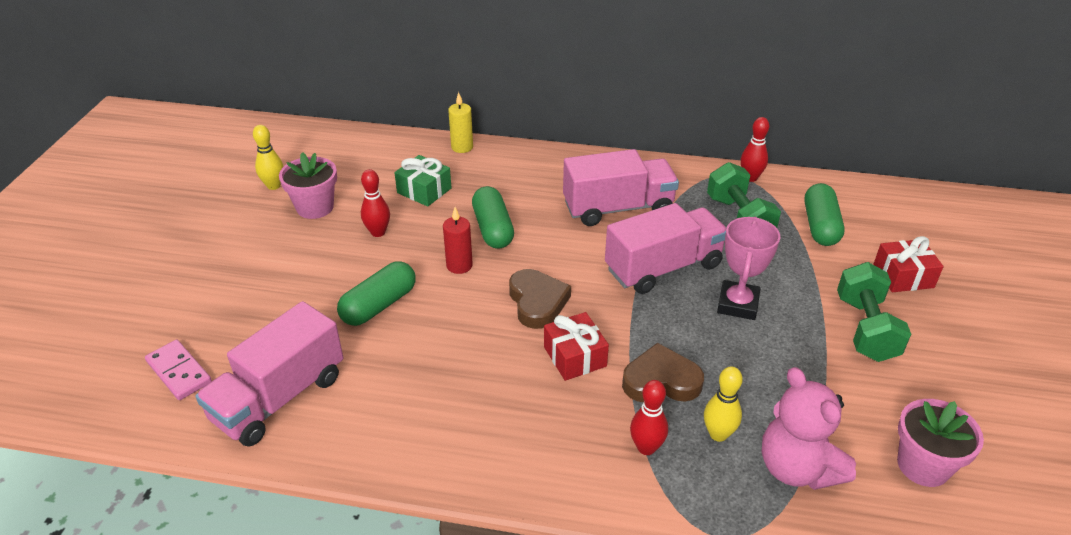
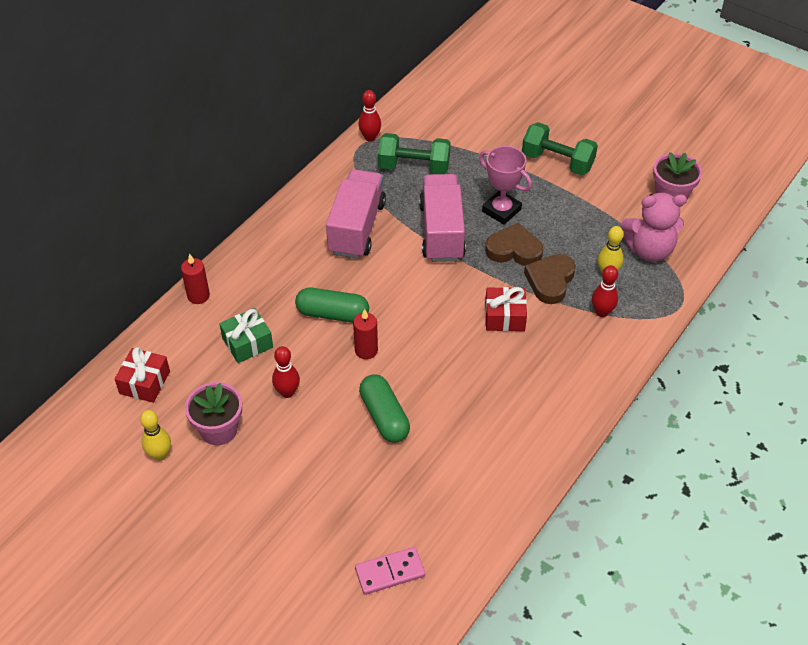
camera: 65 degrees left, 10 degrees up
(279, 398) = (455, 506): pink truck -> none
(462, 147) = (198, 296): yellow candle -> red candle
(537, 302) = (437, 317): brown heart -> brown heart (514, 250)
(820, 226) = (448, 130): green capsule -> none
(903, 276) = (521, 118): red gift -> red gift (144, 382)

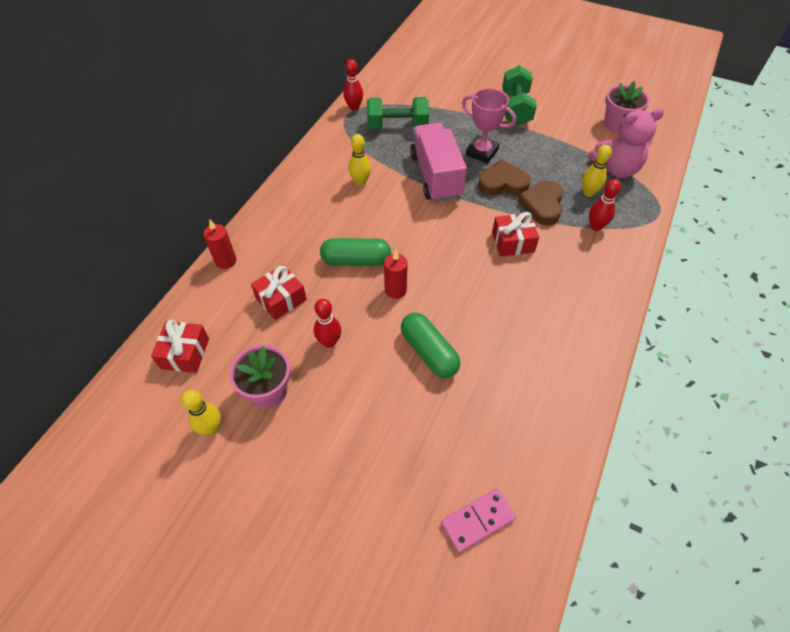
camera: 10 degrees left, 5 degrees up
(247, 343) = (281, 299): green gift -> red gift
(356, 228) = (360, 182): pink truck -> yellow bowling pin
(557, 162) = (515, 109): green dumbbell -> green dumbbell turned 75 degrees clockwise

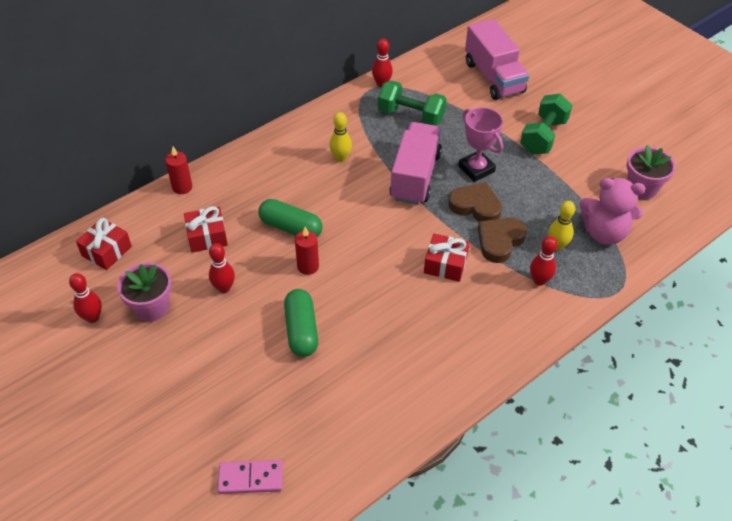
camera: 25 degrees right, 5 degrees down
(211, 428) = (92, 317): yellow bowling pin -> red bowling pin
(444, 74) = (493, 77): none -> pink truck

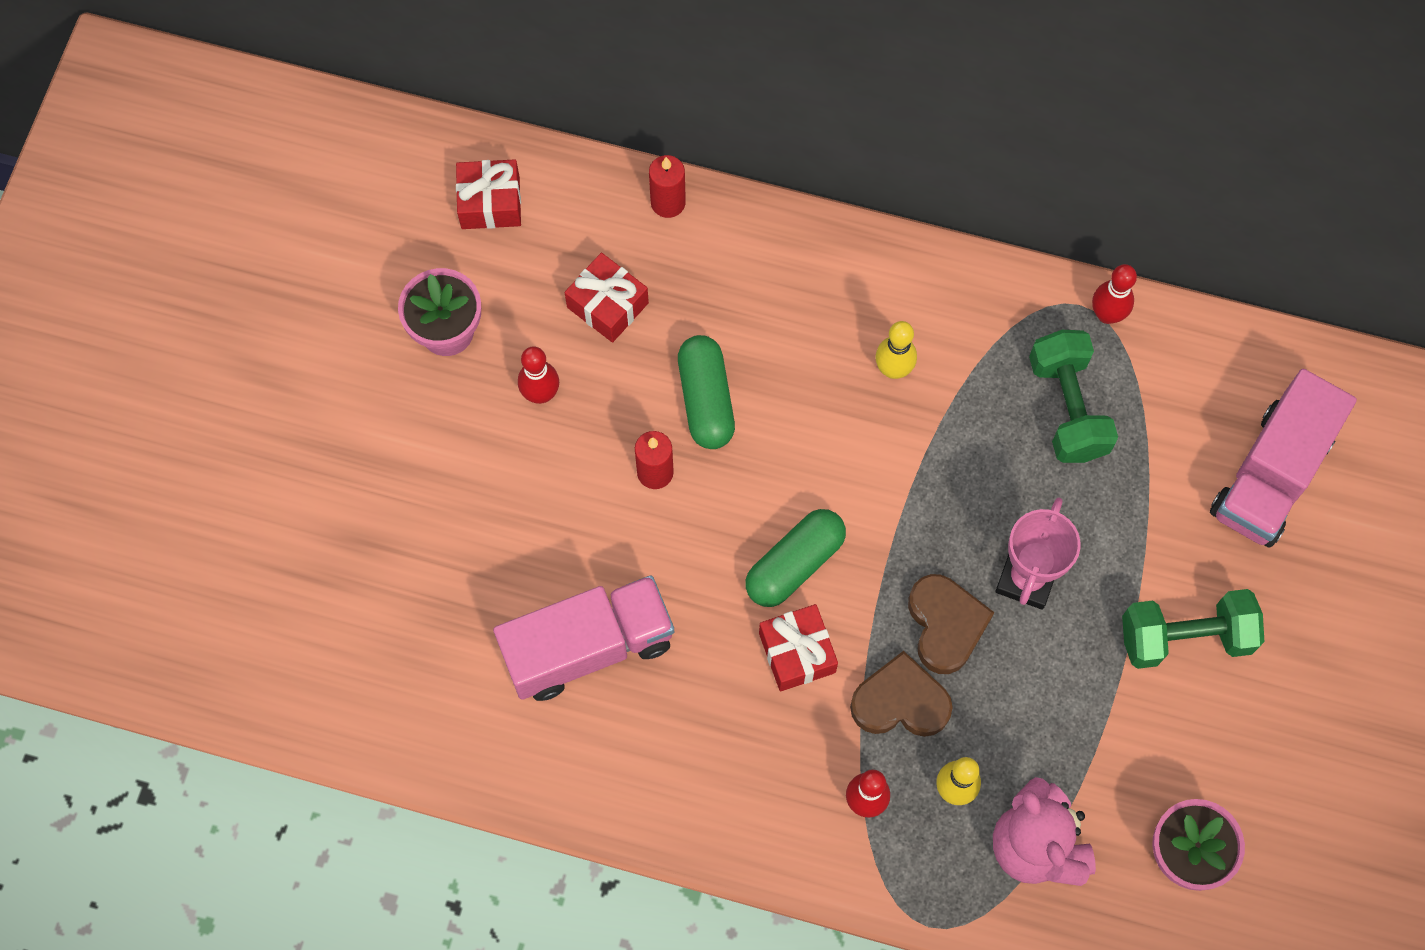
camera: 55 degrees right, 20 degrees up
(92, 317) = (382, 275): red bowling pin -> none
(250, 478) = (299, 636): pink domino -> none
(301, 330) = (545, 540): green capsule -> green capsule (794, 564)
(415, 176) = (938, 500): pink truck -> pink truck (588, 647)

